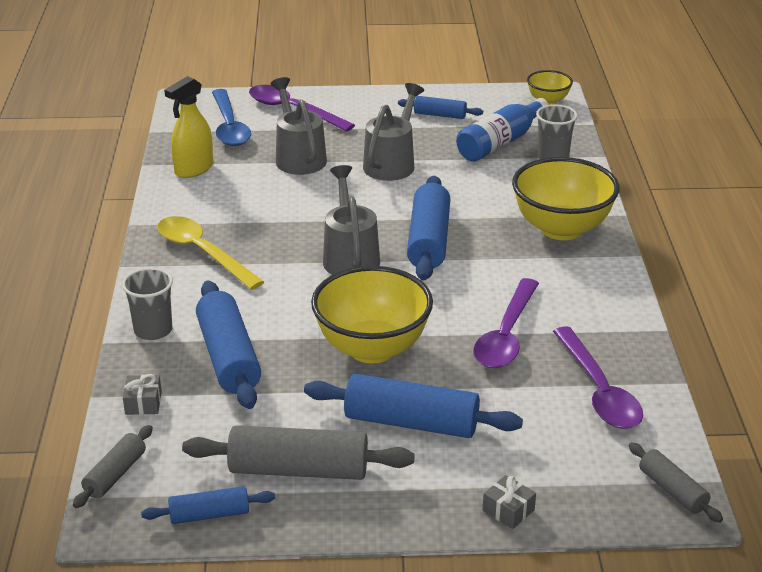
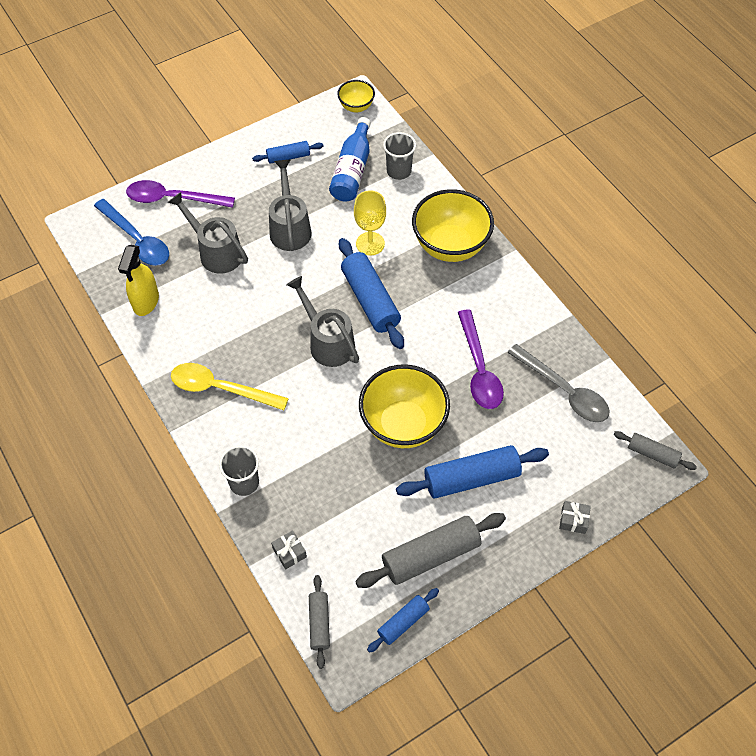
camera: 30 degrees left, 25 degrees up
(229, 357) = (315, 481): blue rolling pin -> none
(469, 199) = (370, 243): none -> yellow goblet
(598, 390) = (564, 391): purple spoon -> grey spoon

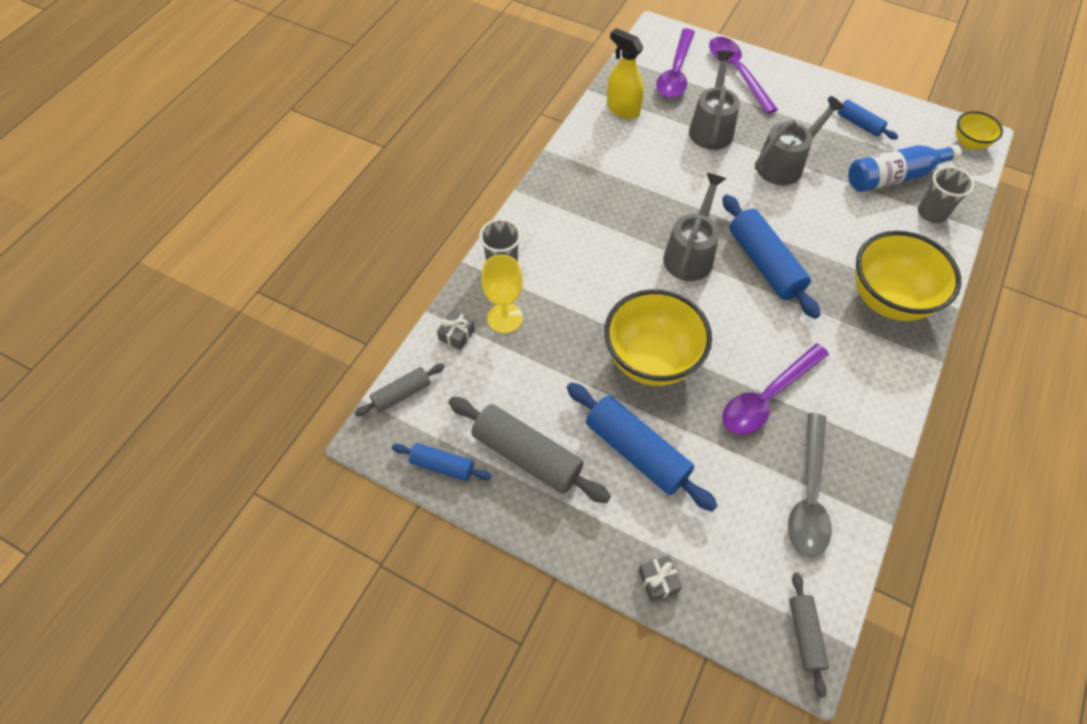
camera: 60 degrees right, 0 degrees up
(137, 240) = (676, 72): blue spoon -> purple spoon
(146, 301) = (622, 109): yellow spray bottle -> yellow spray bottle turned 60 degrees clockwise
(221, 388) = (580, 201): yellow spoon -> none
(370, 243) = (826, 232): yellow goblet -> yellow goblet (505, 318)
(370, 300) = (764, 264): blue rolling pin -> blue rolling pin turned 60 degrees counterclockwise

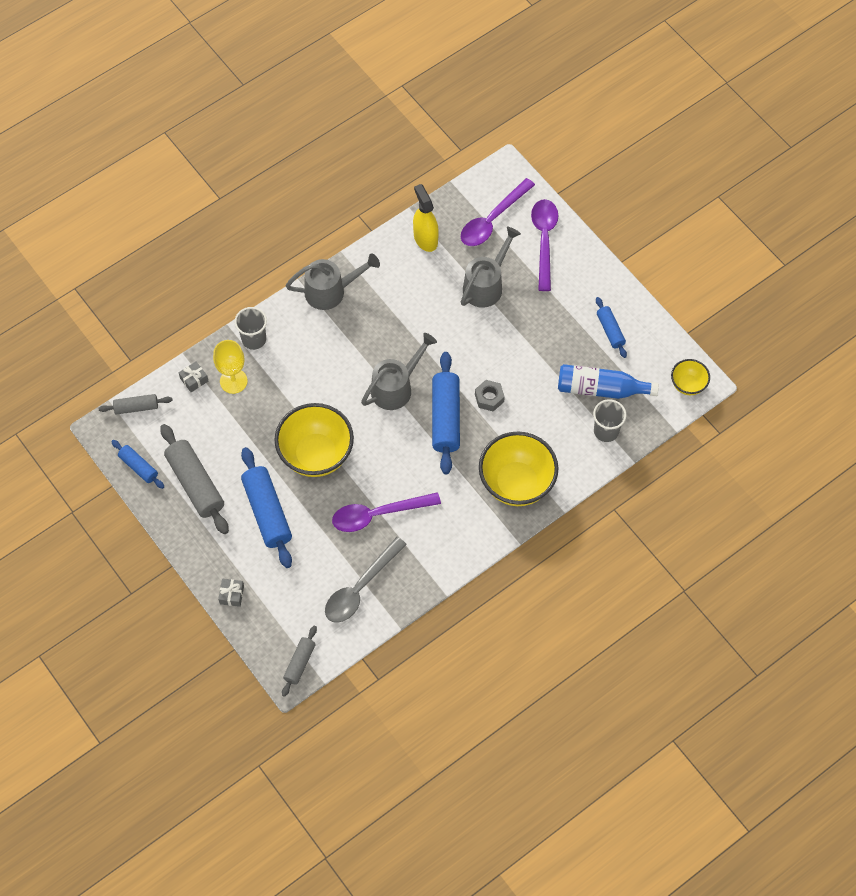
camera: 25 degrees right, 5 degrees up
(785, 164) = (522, 342): grey watering can -> grey watering can (331, 291)
(794, 227) = (489, 398): none -> grey nut

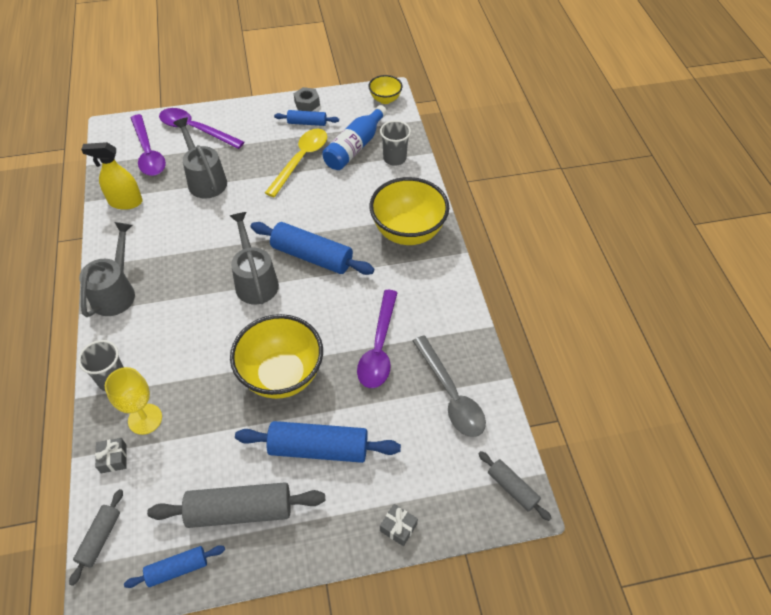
camera: 65 degrees left, 10 degrees down
(489, 398) = (313, 219): grey nut -> grey nut (307, 103)
(556, 351) = (301, 160): none -> yellow spoon

